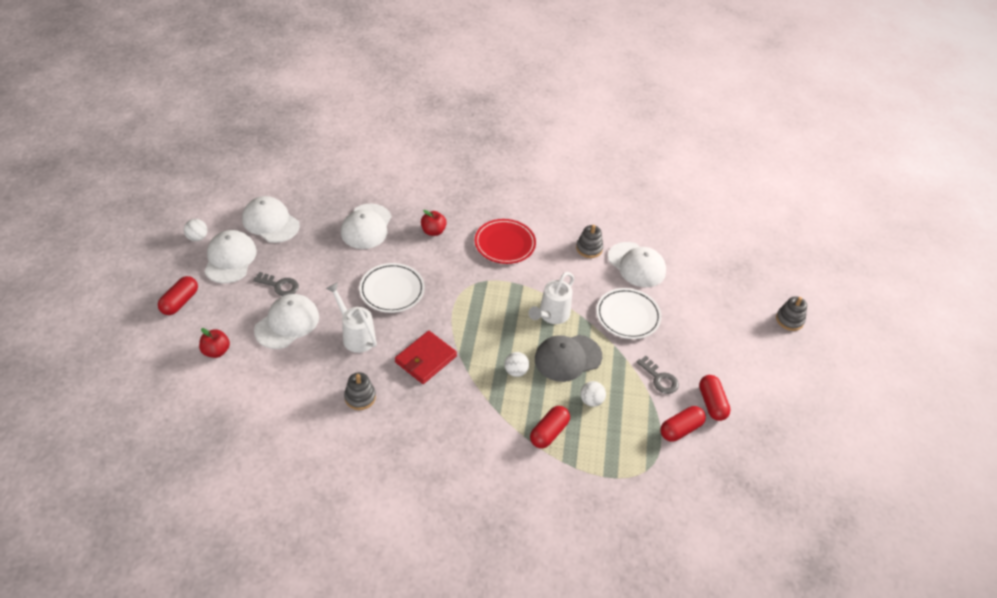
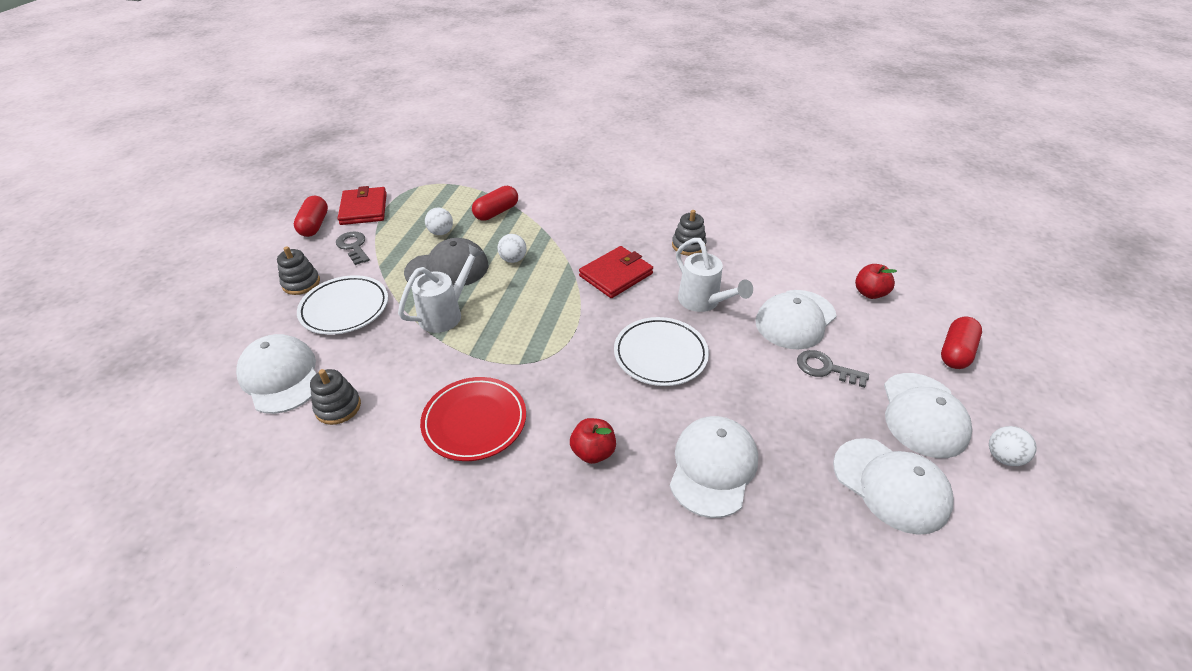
camera: 170 degrees left, 5 degrees down
(680, 429) = (364, 209): red capsule -> red wallet
(789, 320) = (136, 295): grey stacking toy -> grey stacking toy (301, 283)

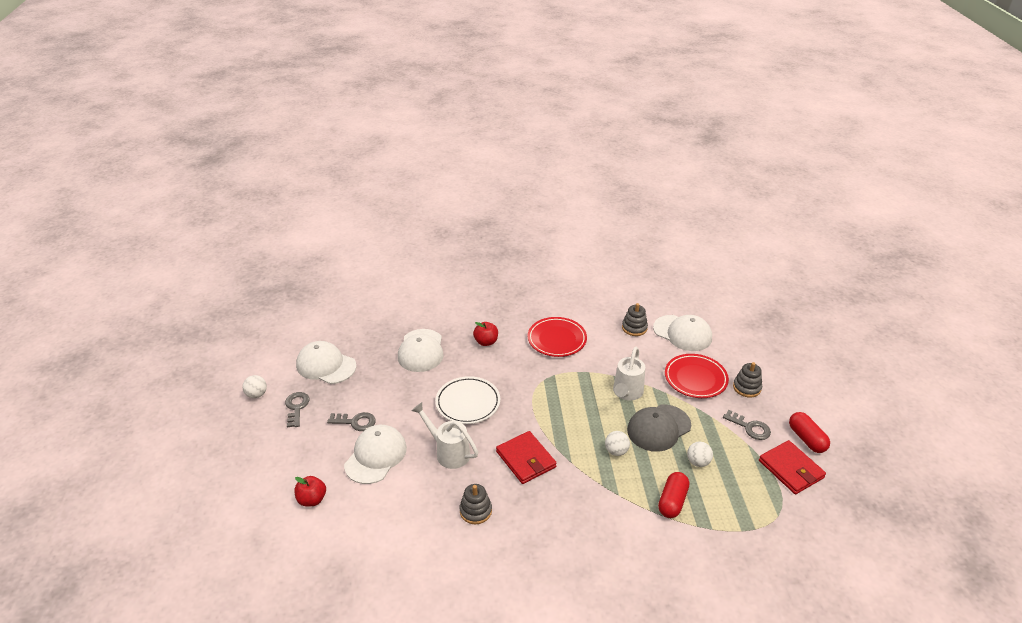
camera: 160 degrees right, 5 degrees down
(345, 308) = (695, 378): white plate -> red plate
(616, 275) = (526, 459): red wallet -> red wallet turned 60 degrees counterclockwise
(923, 415) = (296, 407): white cap -> grey key
(955, 352) = (258, 459): red capsule -> none

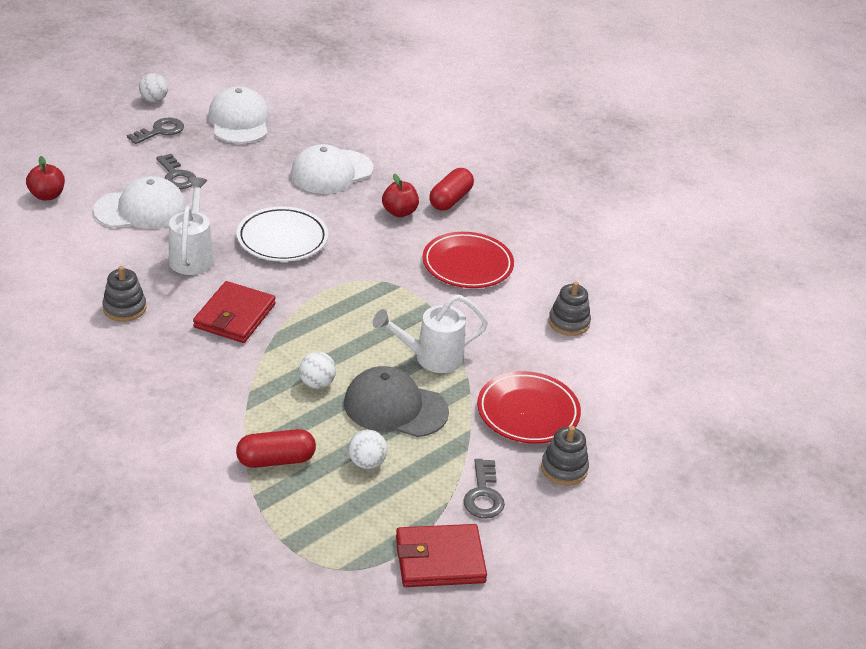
camera: 50 degrees right, 0 degrees up
(682, 333) = (611, 371): white cap -> none
(791, 469) = (440, 559): red wallet -> red wallet turned 60 degrees clockwise
(806, 439) = (519, 561): red capsule -> red capsule (450, 200)

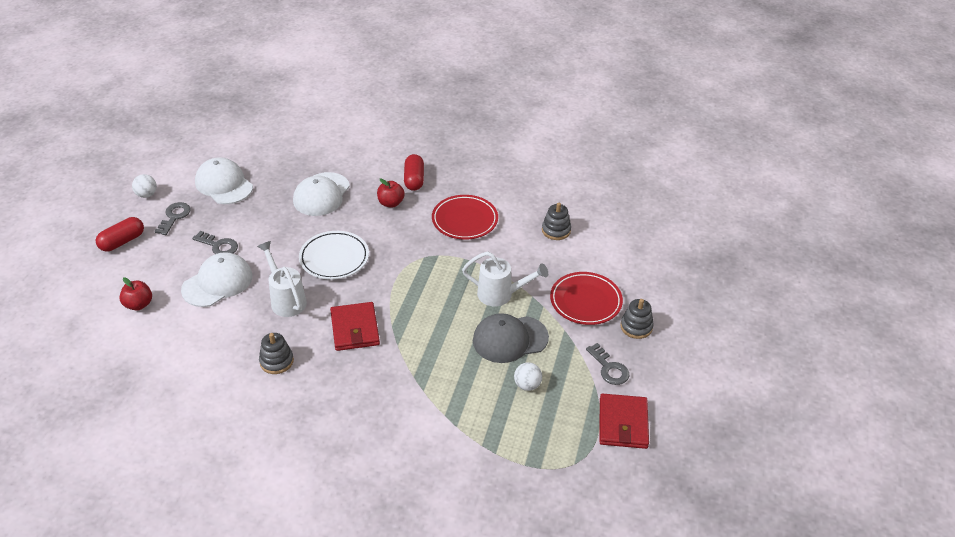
camera: 30 degrees left, 5 degrees up
(276, 460) = (473, 414): red capsule -> red capsule (122, 241)
(317, 383) = (449, 348): white ball -> none
(431, 358) = (500, 295): white watering can -> white watering can turned 120 degrees counterclockwise
(440, 559) = (623, 423): red wallet -> red wallet turned 45 degrees counterclockwise

